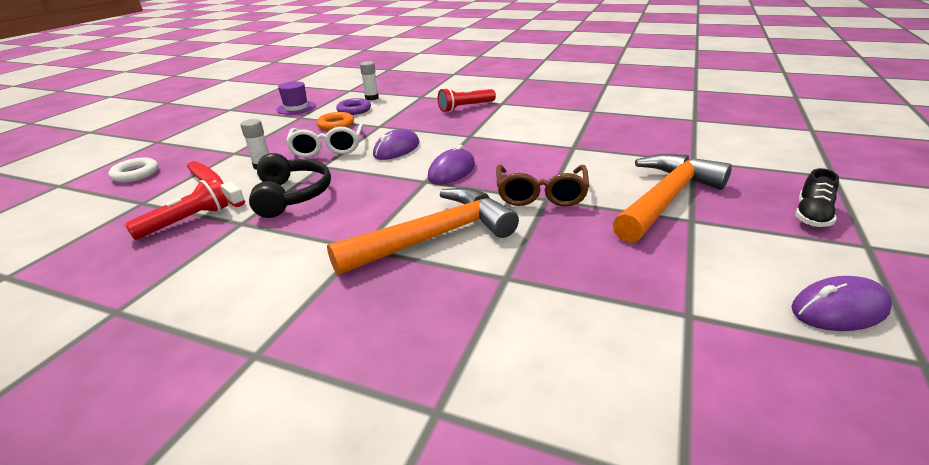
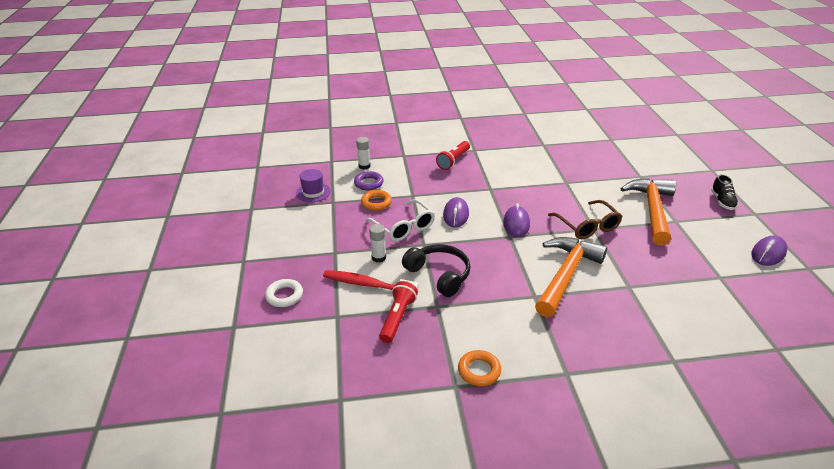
camera: 30 degrees left, 5 degrees up
(166, 305) = (479, 371): none -> orange ring

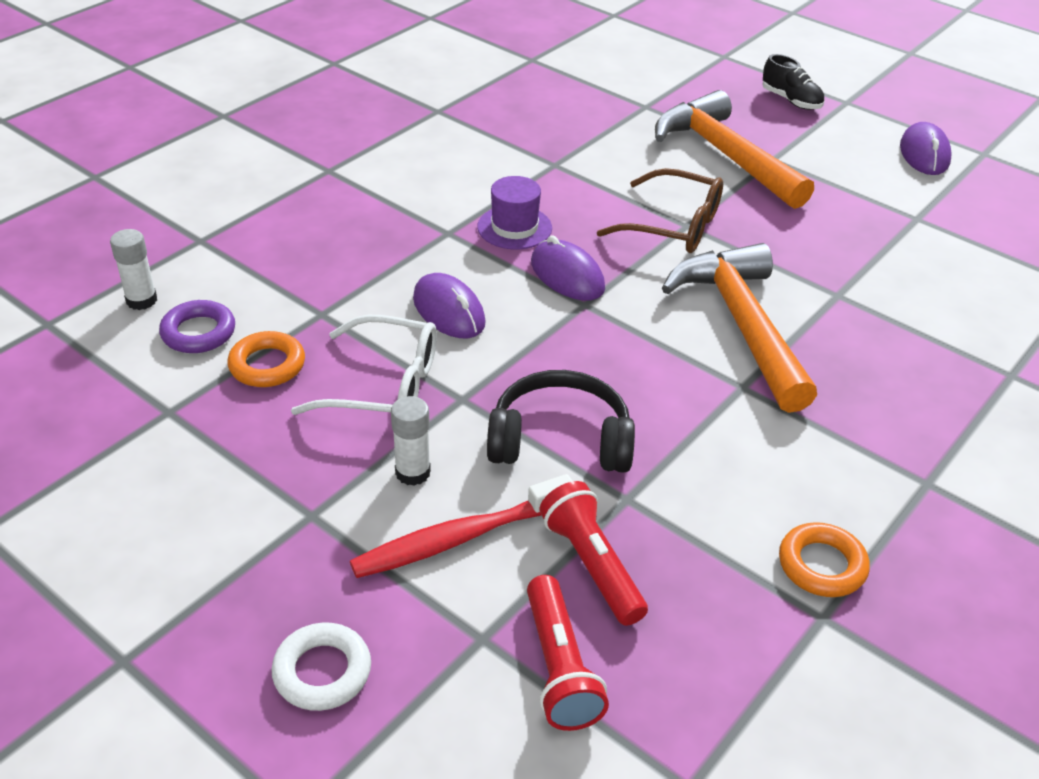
camera: 45 degrees left, 5 degrees up
(313, 192) = (94, 413): purple hat -> purple hat (514, 227)
(453, 161) = (315, 208): red flashlight -> red flashlight (559, 667)

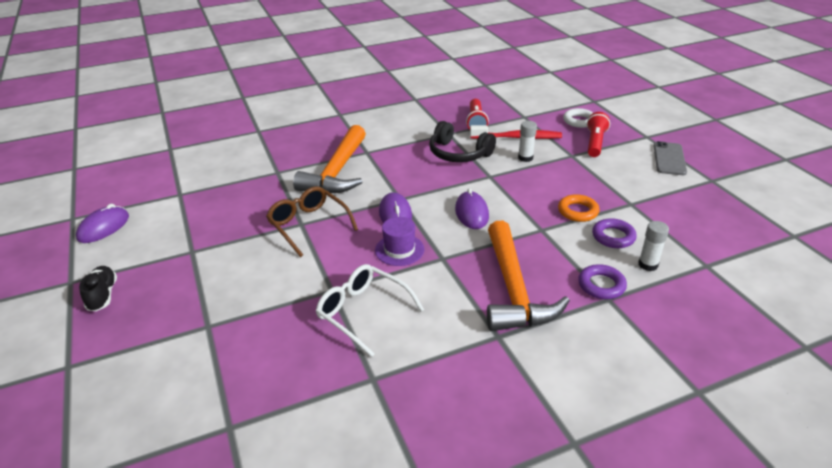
camera: 150 degrees left, 5 degrees down
(70, 579) = (669, 159): none -> grey phone
(211, 254) = (601, 285): none -> purple ring
(384, 386) = (522, 189): white glasses -> white glasses (363, 312)
(559, 667) = (504, 107): red flashlight -> red flashlight (595, 143)
(725, 155) = (216, 263): orange hammer -> orange hammer (514, 290)
(822, 565) = (401, 107): orange ring -> none

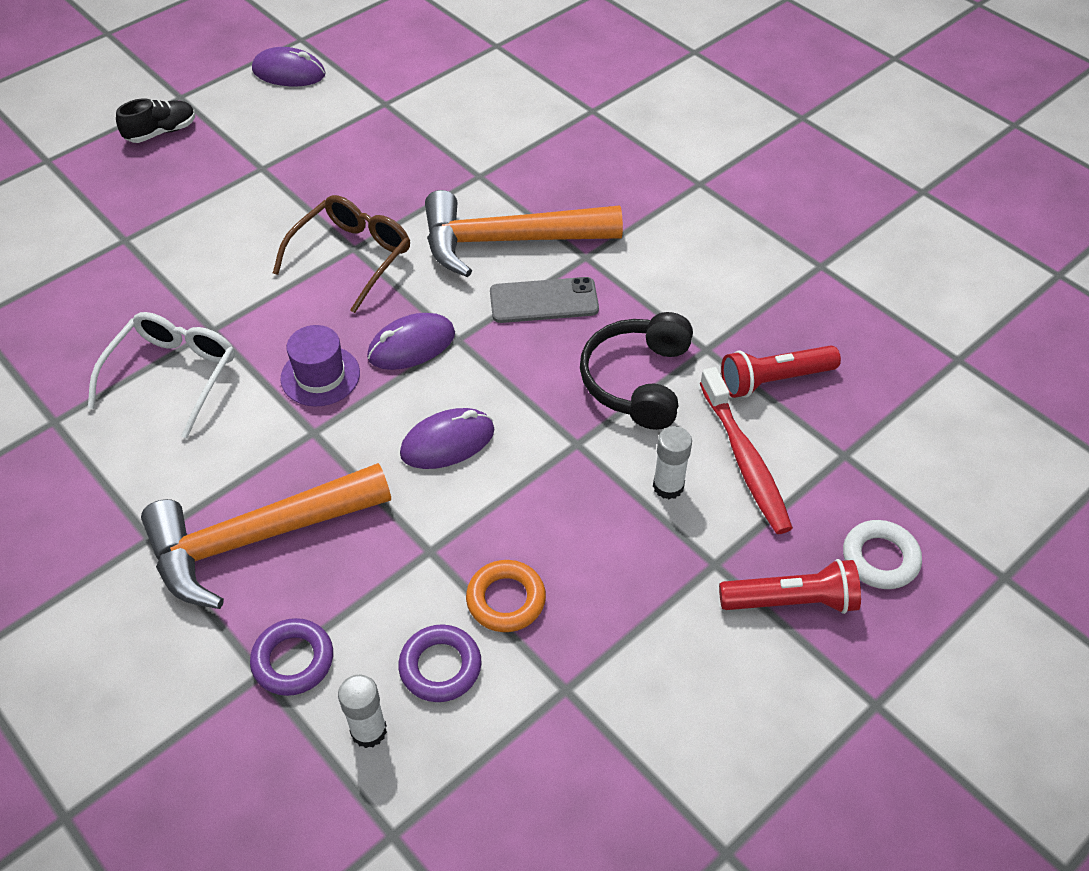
camera: 70 degrees right, 15 degrees up
(669, 159) = (788, 758): grey phone -> grey phone (544, 301)

